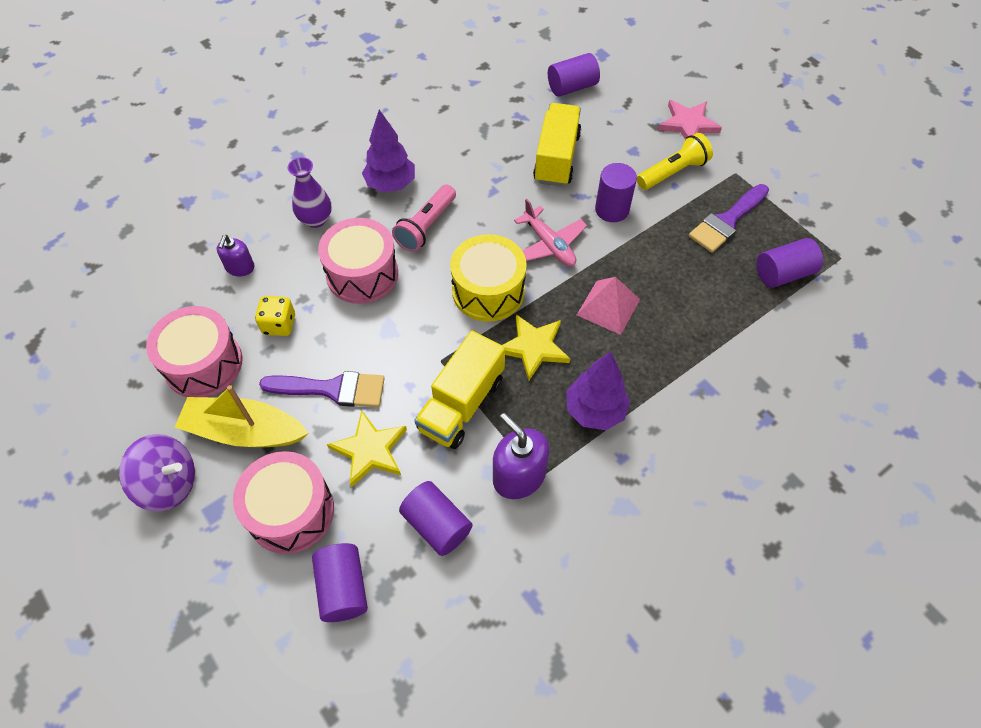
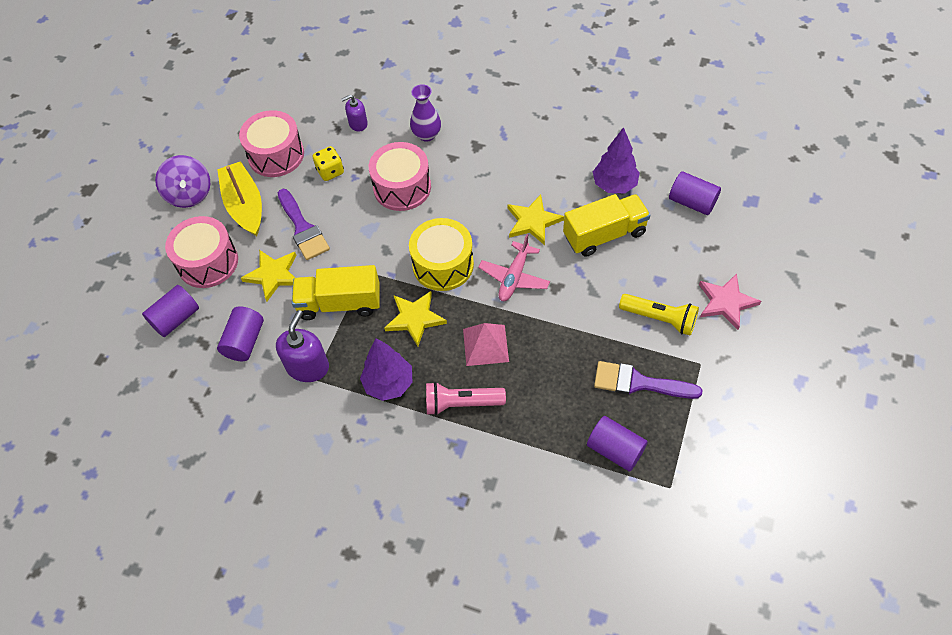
camera: 60 degrees right, 0 degrees up
(391, 184) = (491, 154): purple tree -> purple tree (614, 185)
(426, 226) = (470, 196): pink flashlight -> pink flashlight (461, 403)
(498, 197) = (533, 221): none -> yellow star
(612, 209) = (583, 298): purple cylinder -> none

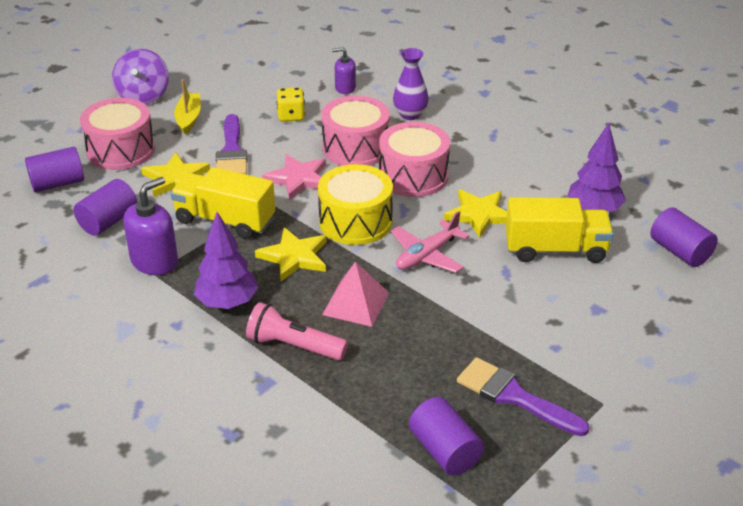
camera: 20 degrees right, 20 degrees down
(245, 205) = (189, 118): yellow boat -> yellow boat, size x0.63
(276, 155) = (247, 90): pink drum -> pink drum (413, 176)
(659, 319) = (576, 345): yellow flashlight -> none
(726, 302) = (670, 355): pink star -> pink star (298, 179)

